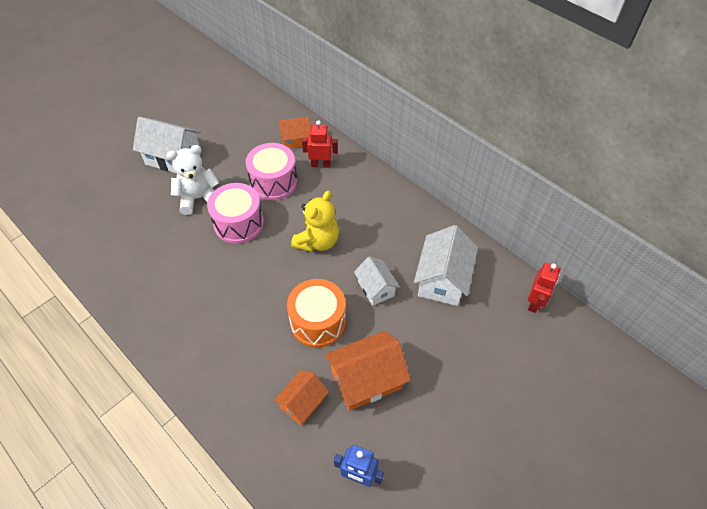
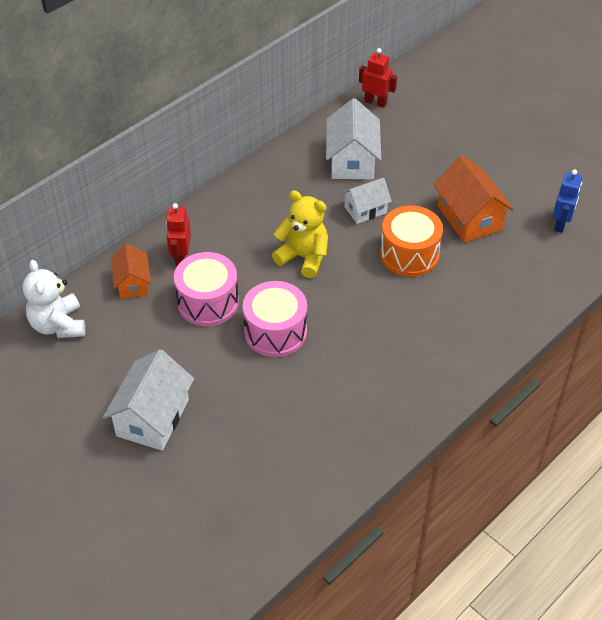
camera: 90 degrees left, 5 degrees down
(199, 198) = (231, 378): white teddy bear -> white teddy bear (58, 325)
(302, 403) = (499, 263): orange house -> none
(442, 280) = (352, 161): white house -> white house turned 75 degrees clockwise

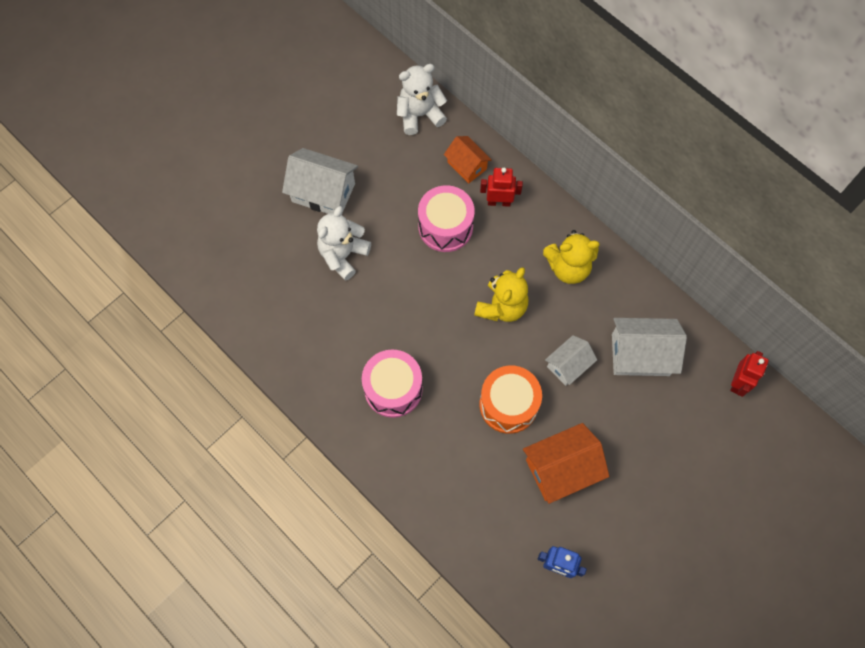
camera: 90 degrees right, 20 degrees up
(133, 283) = (467, 166): orange house -> orange house turned 60 degrees clockwise
(238, 395) = (343, 255): none -> white teddy bear
(260, 206) = (568, 267): none -> yellow teddy bear
(275, 332) = (411, 283): pink drum -> pink drum (393, 389)
(365, 210) = (568, 365): white house -> white house turned 75 degrees clockwise

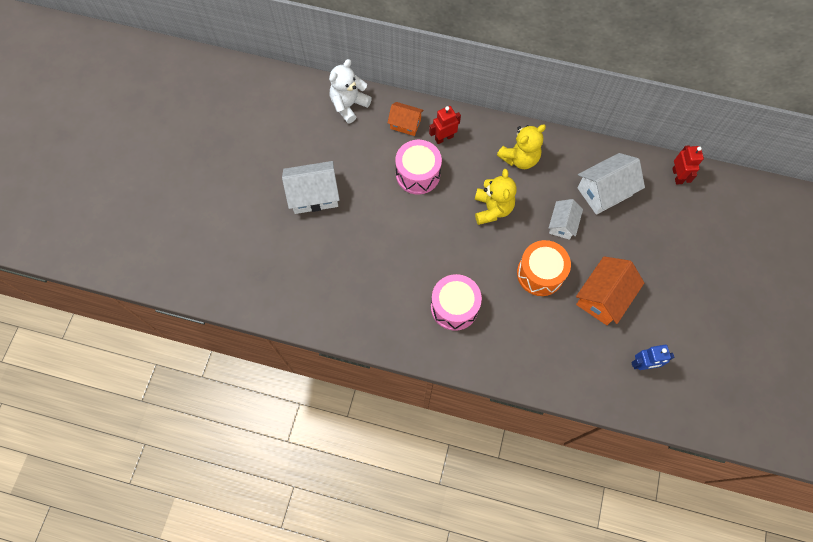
camera: 30 degrees left, 0 degrees up
(343, 255) = (357, 232): white teddy bear -> none

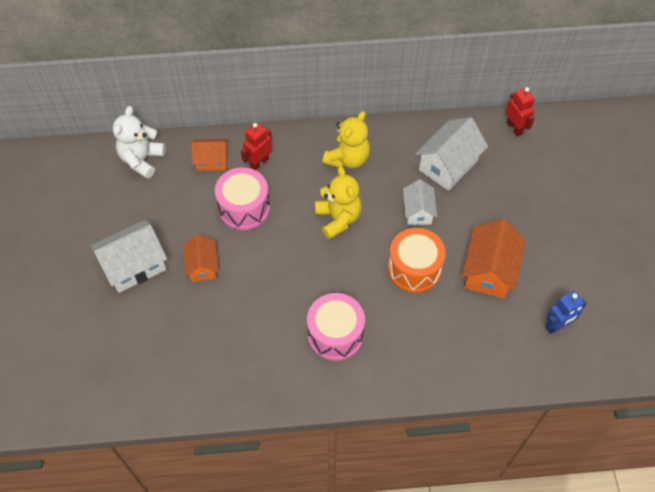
camera: 20 degrees left, 10 degrees down
(367, 213) = (202, 266): none -> orange house

